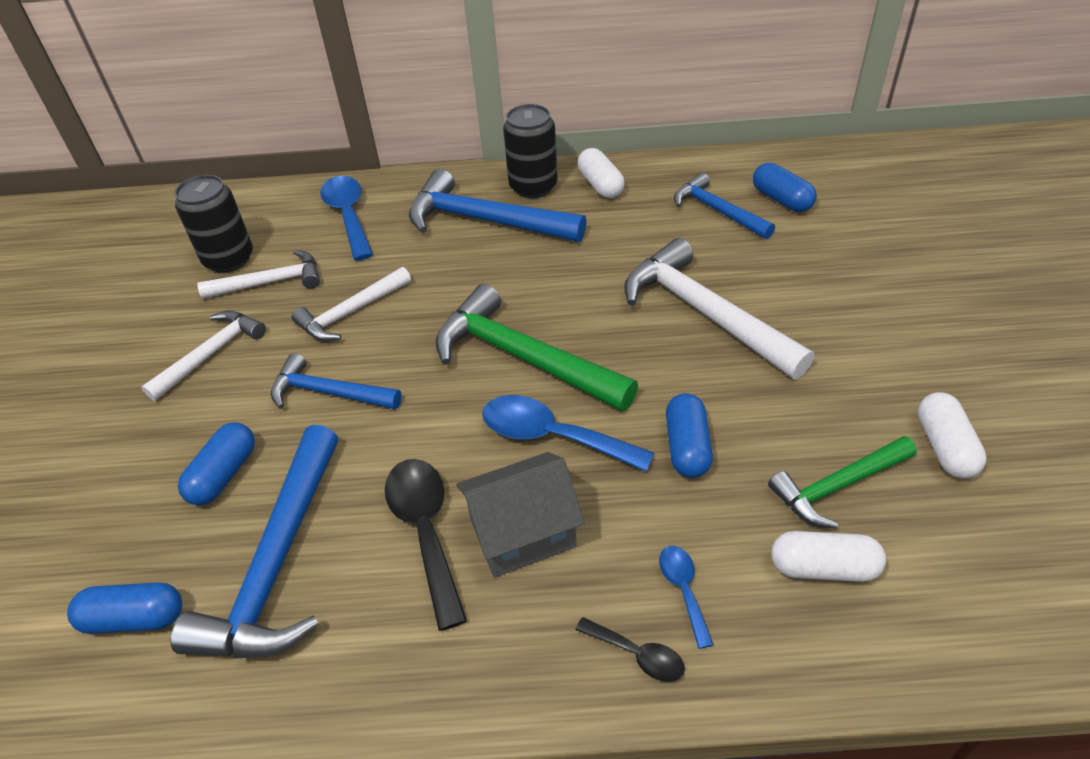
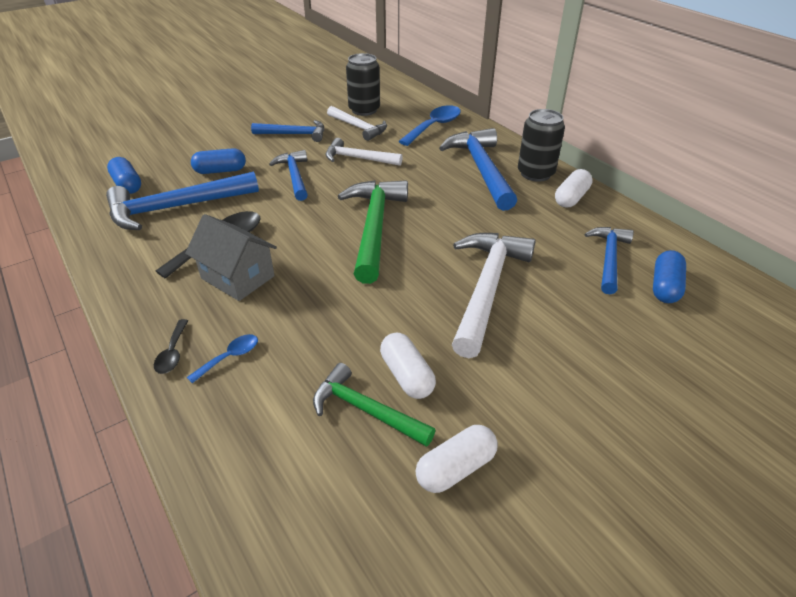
camera: 55 degrees right, 5 degrees down
(211, 354) = (294, 134): white hammer -> blue hammer
(552, 436) = (318, 262): blue spoon -> none
(687, 447) = (350, 321): blue capsule -> none
(823, 568) = (284, 422): white capsule -> white capsule (407, 375)

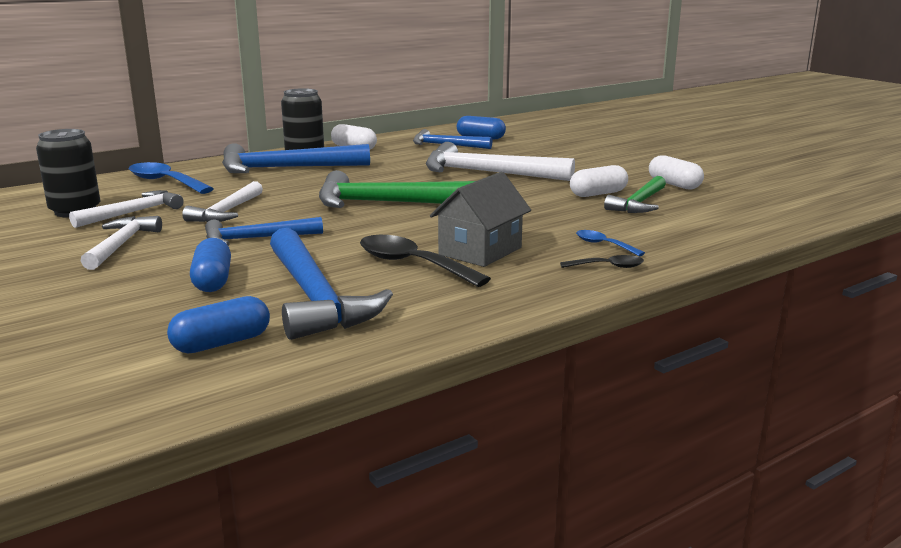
camera: 90 degrees left, 20 degrees down
(294, 134) = (121, 245): blue hammer -> white hammer

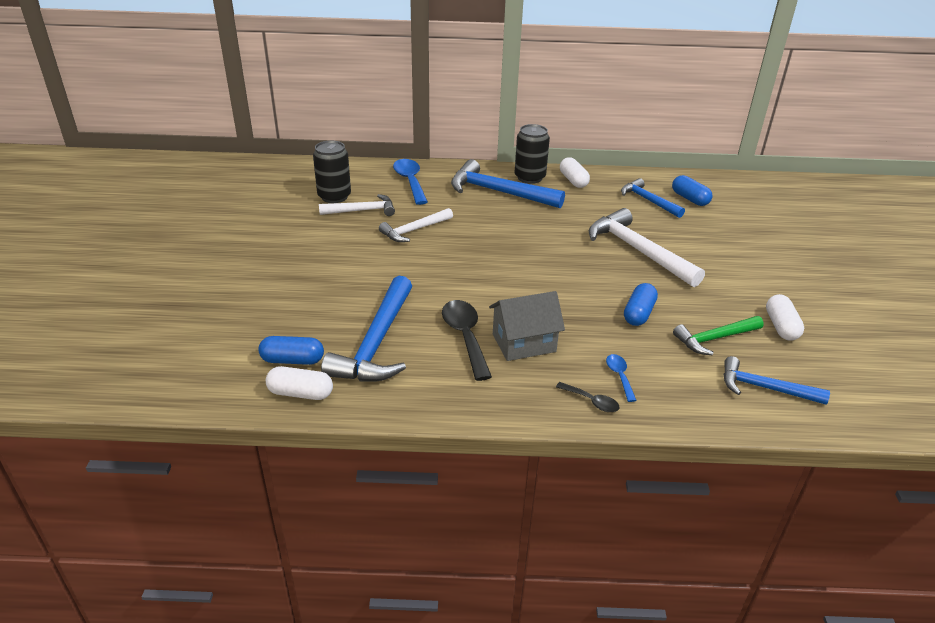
camera: 35 degrees right, 15 degrees up
(121, 245) = (327, 242): white hammer -> none
(213, 281) = (340, 300): blue capsule -> blue capsule (638, 313)
(256, 239) = (402, 268): blue hammer -> blue hammer (764, 388)
(390, 204) = (523, 262): green hammer -> none
(598, 194) = (695, 312): white capsule -> white capsule (300, 393)

